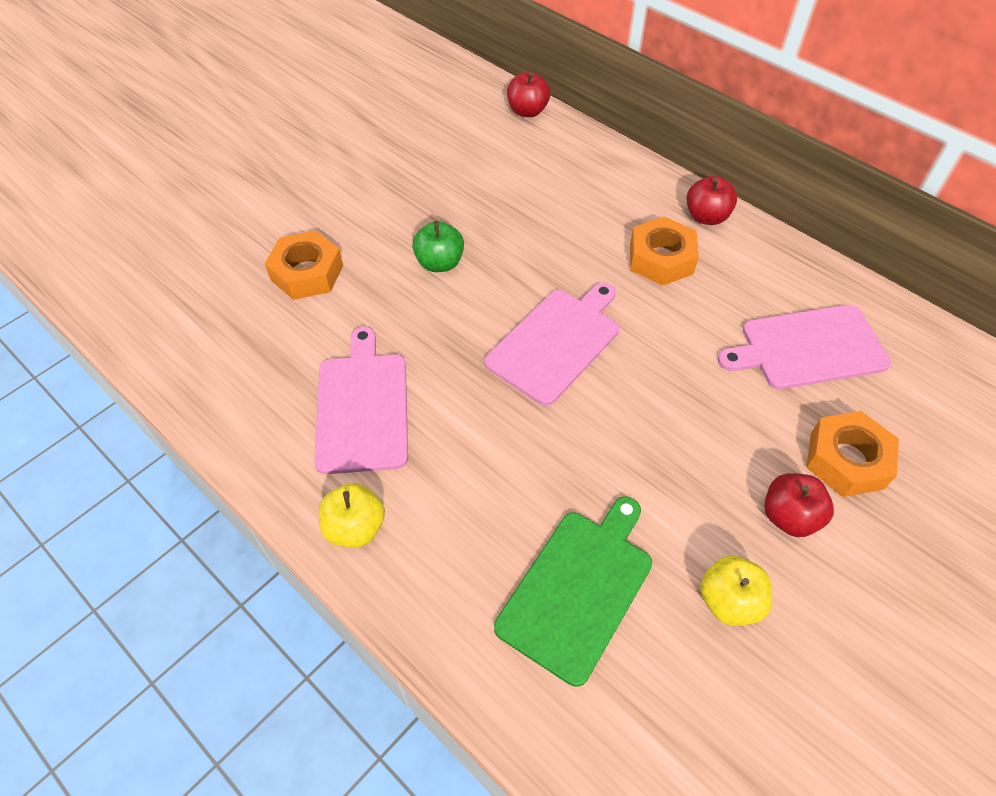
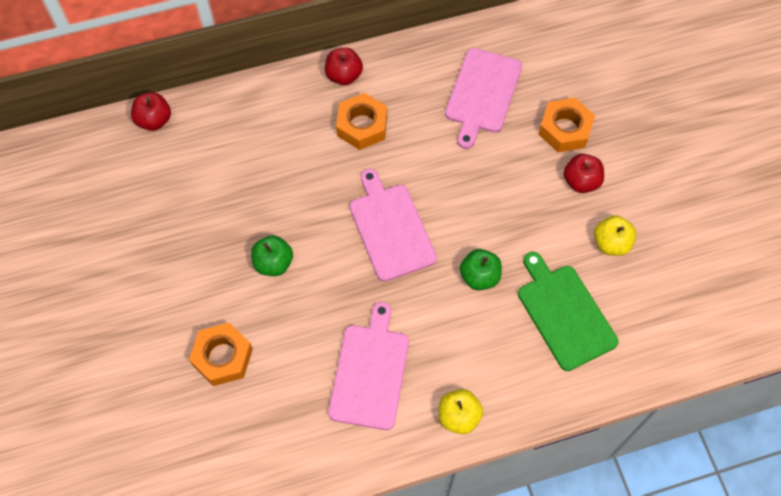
camera: 60 degrees left, 10 degrees up
(362, 407) = (370, 372): pink cutting board -> pink cutting board turned 75 degrees clockwise
(560, 461) = (479, 276): none -> green apple

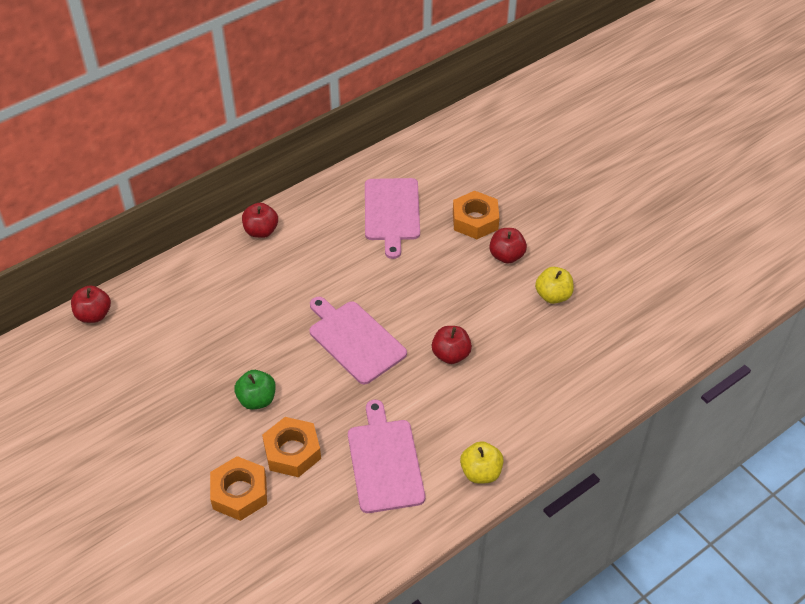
camera: 20 degrees left, 15 degrees down
(362, 125) = (294, 266): orange nut -> orange nut (292, 452)
(479, 276) = (451, 354): green apple -> red apple
(564, 313) = (537, 361): green cutting board -> none

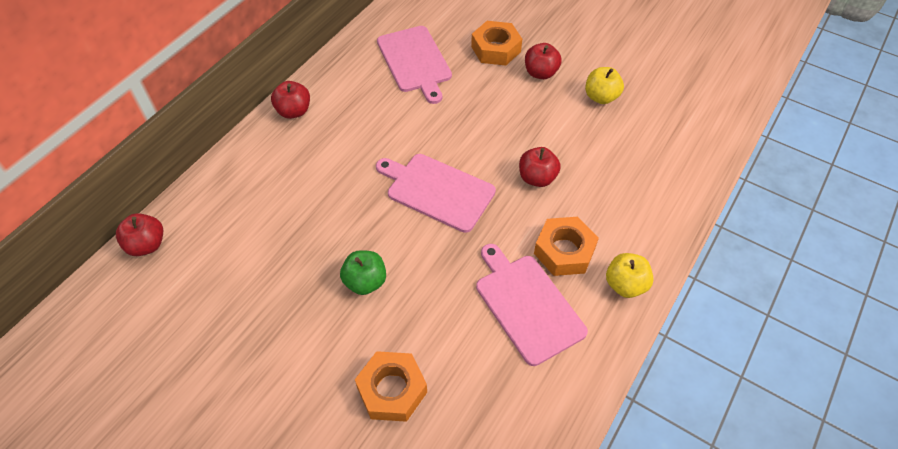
camera: 20 degrees left, 5 degrees up
(292, 452) = (427, 325): orange nut -> orange nut (564, 251)

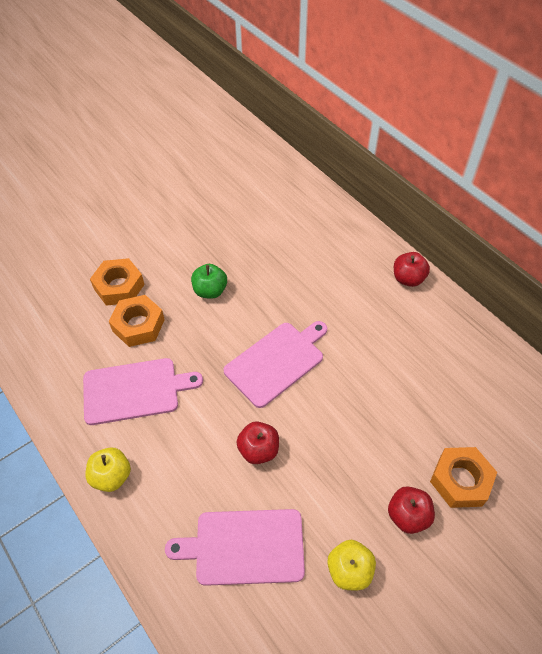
camera: 110 degrees right, 0 degrees up
(147, 245) = (299, 180): red apple -> none
(415, 61) = (455, 391): pink cutting board -> pink cutting board (244, 546)
(564, 251) = (169, 440): orange nut -> orange nut (138, 325)

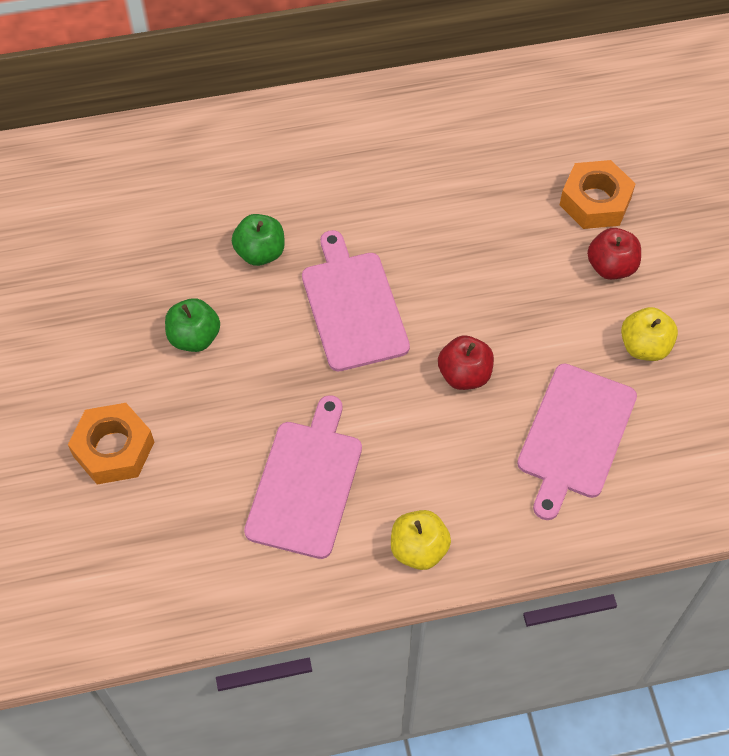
camera: 65 degrees left, 5 degrees up
(138, 325) = (200, 445): orange nut -> none
(288, 296) = (260, 253): none -> green apple
(408, 279) = (312, 116): red apple -> none

